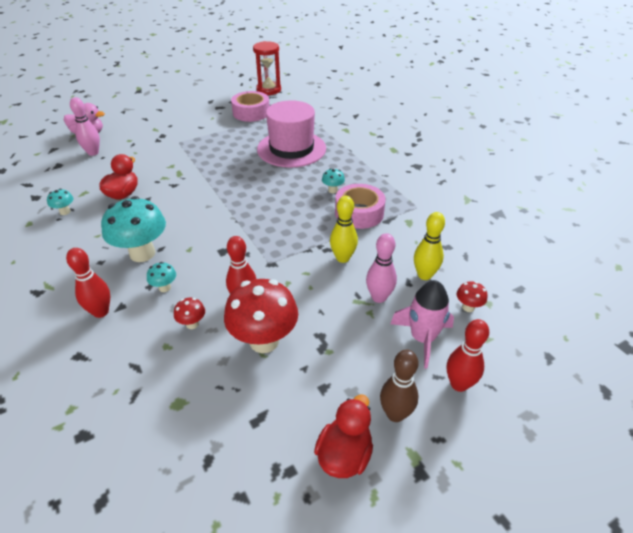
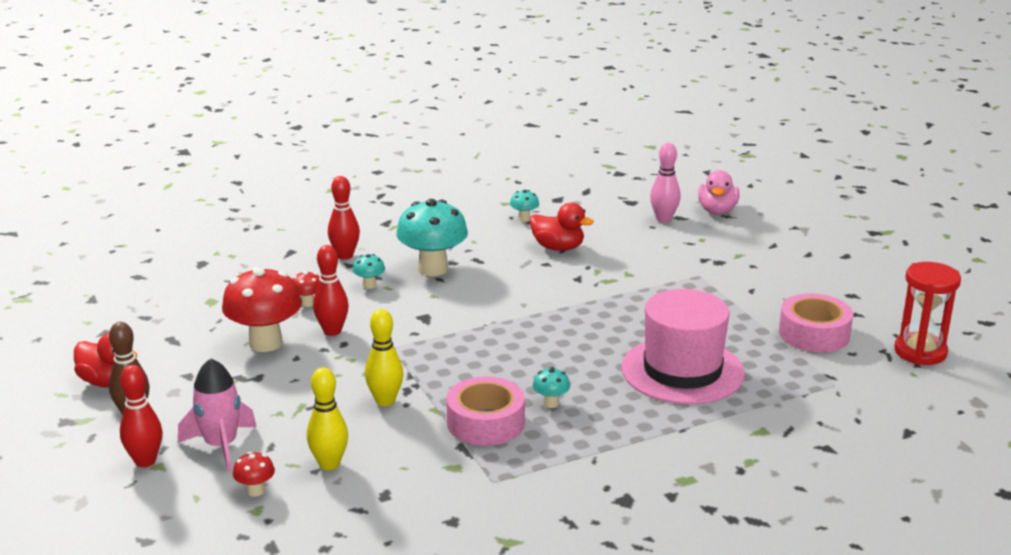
camera: 95 degrees right, 15 degrees down
(379, 297) = (301, 422): pink bowling pin -> none

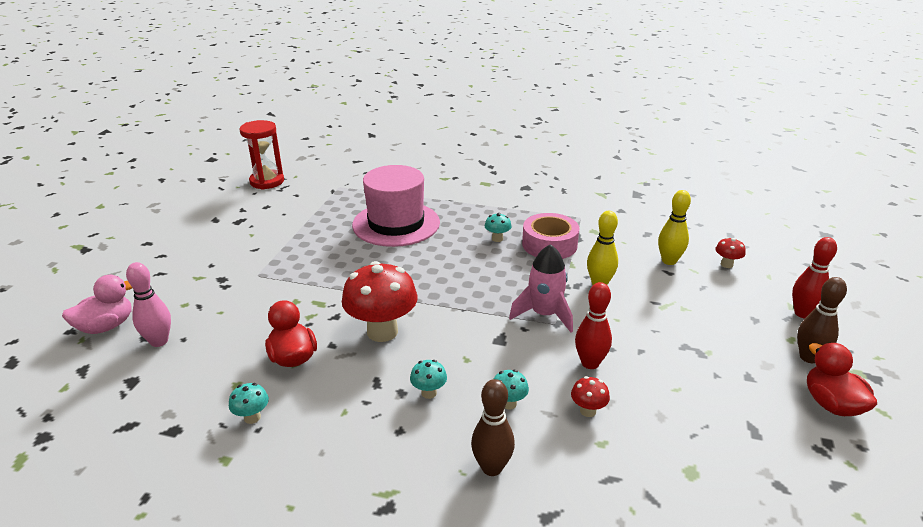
camera: 140 degrees left, 5 degrees up
(221, 446) = (739, 301): pink rocket -> pink rocket (544, 314)
(265, 343) = (659, 379): red mushroom -> red mushroom (382, 332)
(345, 256) = (492, 467): red bowling pin -> brown bowling pin
(433, 269) = (429, 393): turquoise mushroom -> turquoise mushroom, size x0.45
(814, 334) = (289, 210): pink tape -> none

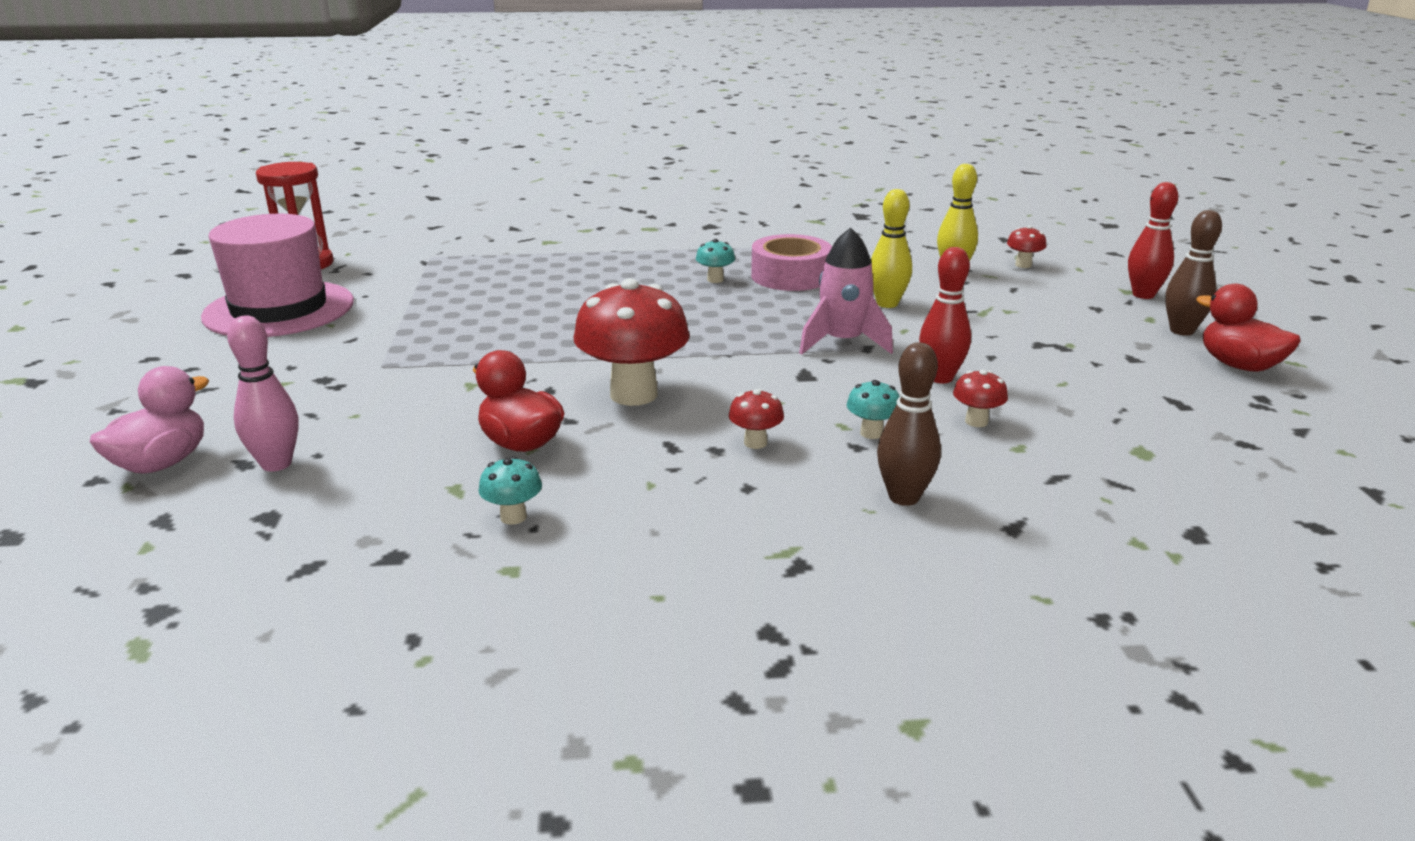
camera: 20 degrees left, 5 degrees down
(396, 224) = (555, 283): pink hat -> pink hat (279, 309)
(429, 393) = (755, 443): turquoise mushroom -> red mushroom

